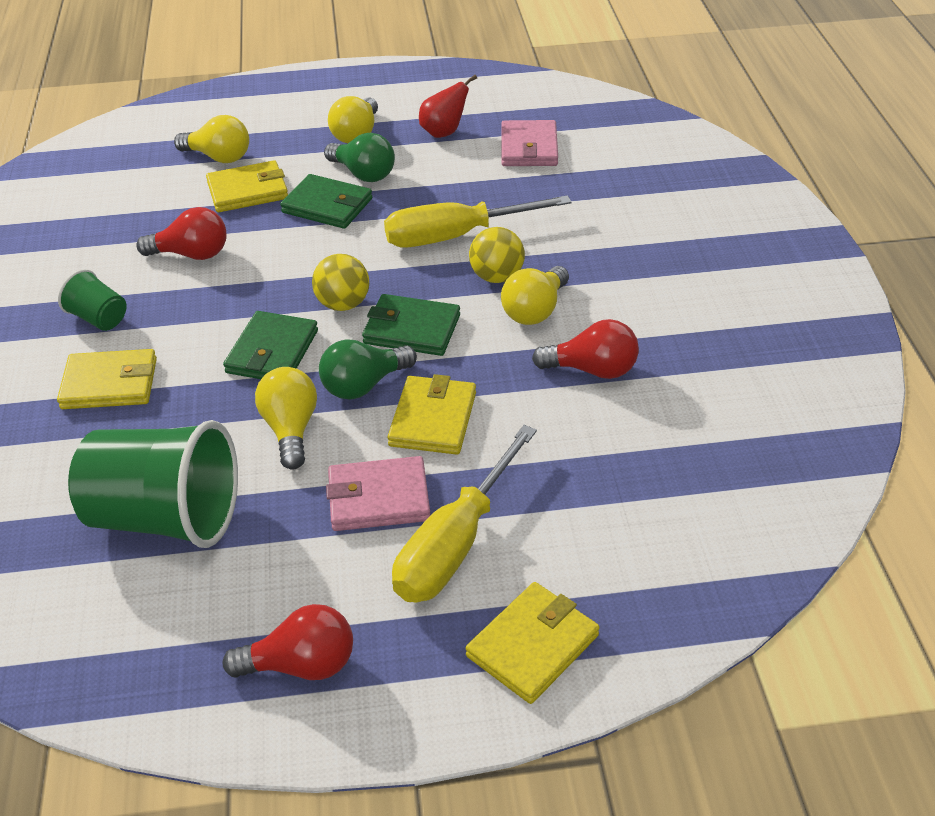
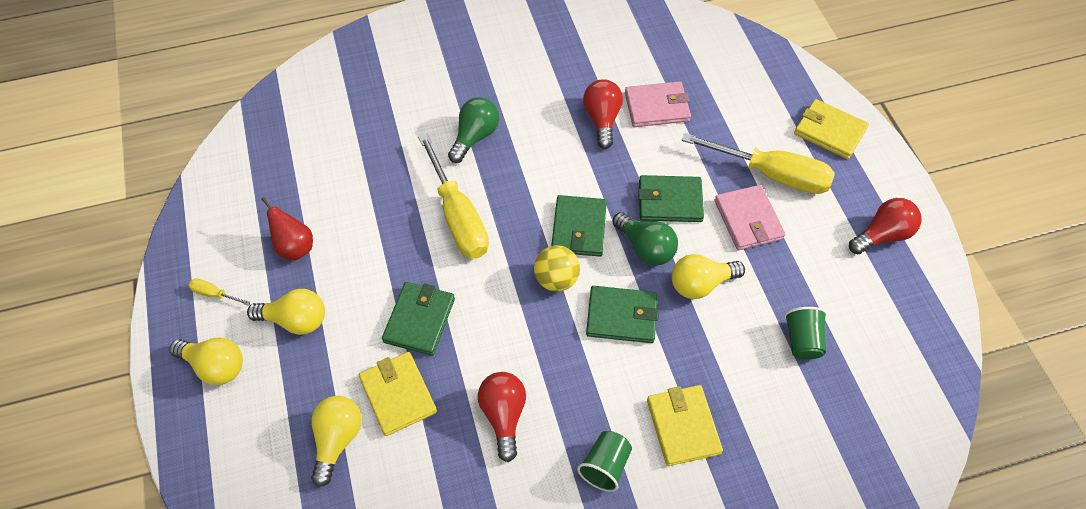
camera: 100 degrees left, 15 degrees up
(166, 517) = (802, 340): green cup -> green cup, size x0.48
(301, 665) = (882, 235): red light bulb -> red light bulb turned 75 degrees clockwise
(363, 174) = (366, 301): green light bulb -> green light bulb (475, 137)
(403, 92) = (214, 294): none -> yellow screwdriver
(433, 419) = (670, 201): yellow wallet -> green wallet
(497, 277) = (508, 183): yellow ball -> none
(529, 148) = (322, 180): pink wallet -> pink wallet (657, 107)
(535, 310) = (545, 156): yellow light bulb -> yellow light bulb (215, 366)

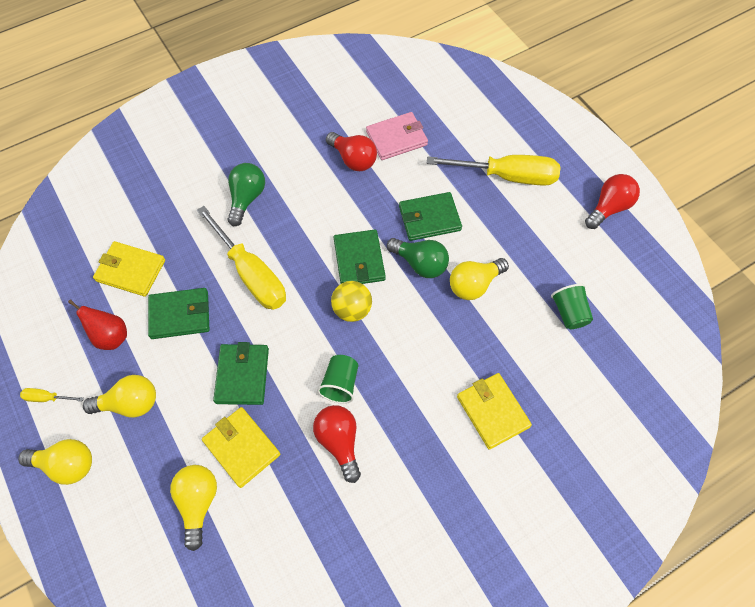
camera: 15 degrees left, 5 degrees up
(602, 119) = (353, 159): red light bulb -> red light bulb turned 150 degrees clockwise
(605, 466) = (437, 463): green cup -> green cup (340, 384)
(621, 316) = (416, 329): green wallet -> green wallet (180, 315)
(748, 220) = (498, 220): pink wallet -> none
(829, 131) = (544, 129): yellow wallet -> yellow wallet (131, 271)

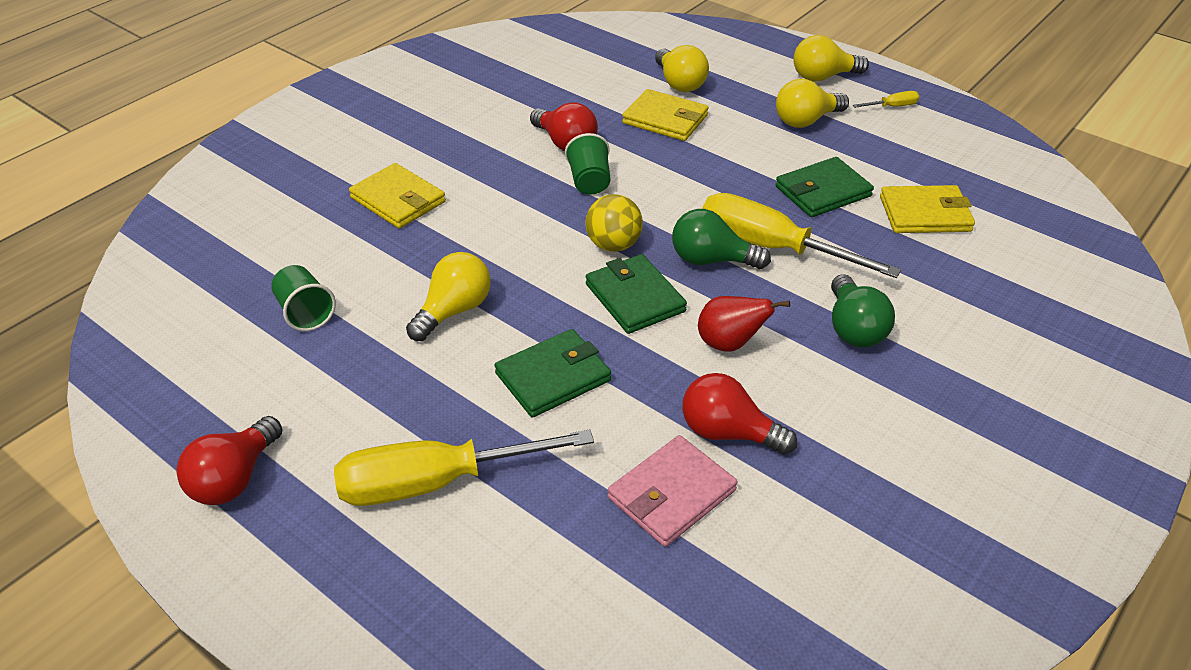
camera: 160 degrees right, 20 degrees down
(110, 336) = (881, 158): red pear -> red pear (729, 344)
(242, 375) = (706, 163): green wallet -> none
(420, 264) = (543, 315): green light bulb -> green light bulb (711, 260)

